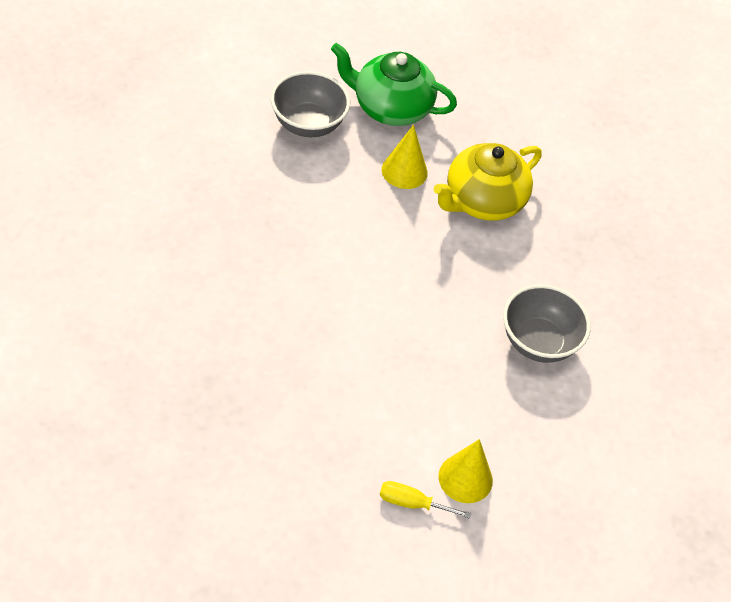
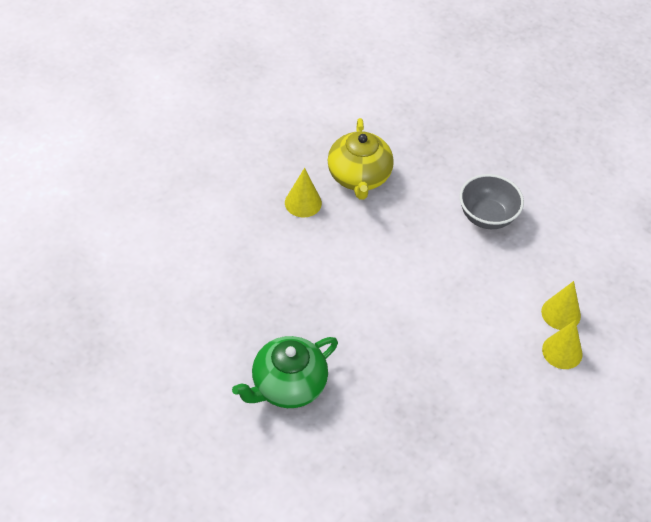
camera: 50 degrees left, 0 degrees up
(308, 124) = (220, 231): grey bowl -> none
(390, 108) = (242, 177): green teapot -> green teapot (287, 385)
(412, 503) = (562, 351): yellow screwdriver -> yellow cone

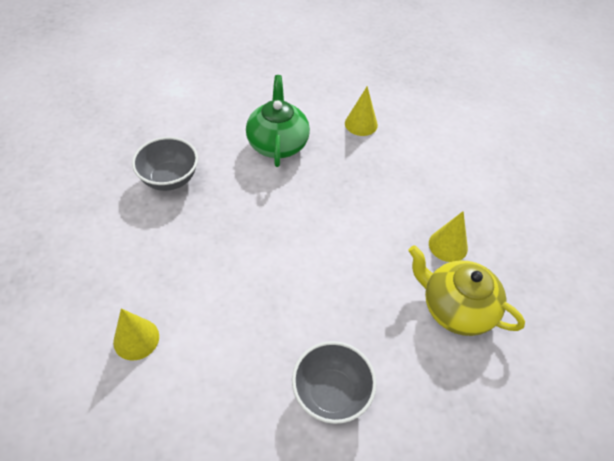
camera: 125 degrees right, 0 degrees up
(409, 446) = (169, 179): none -> grey bowl
(561, 313) = (170, 371): yellow cone -> yellow cone (361, 124)

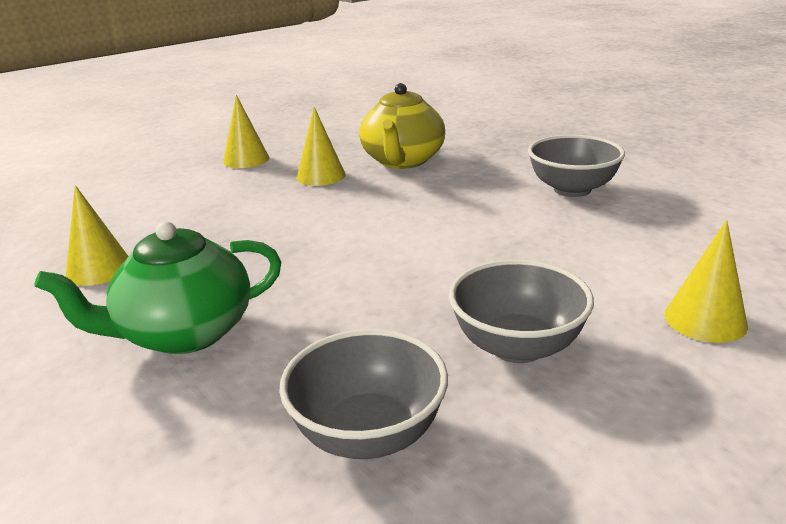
camera: 110 degrees left, 25 degrees down
(180, 248) = (517, 346): none -> grey bowl
(507, 212) = (246, 160): none -> yellow cone

